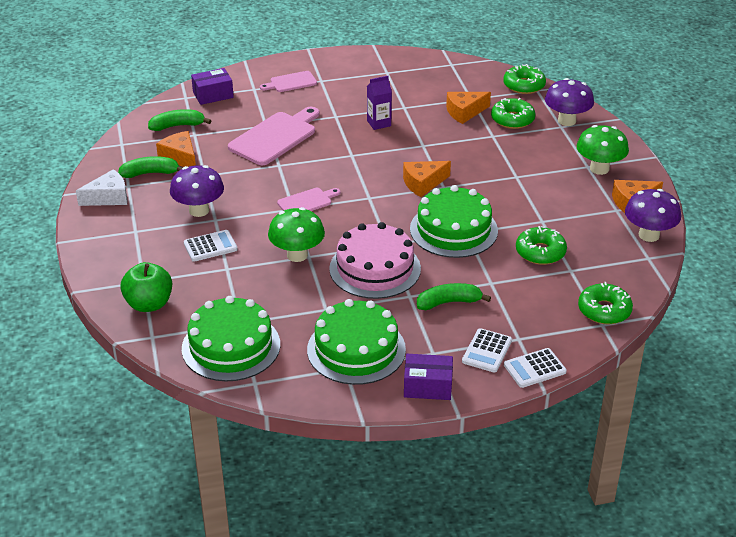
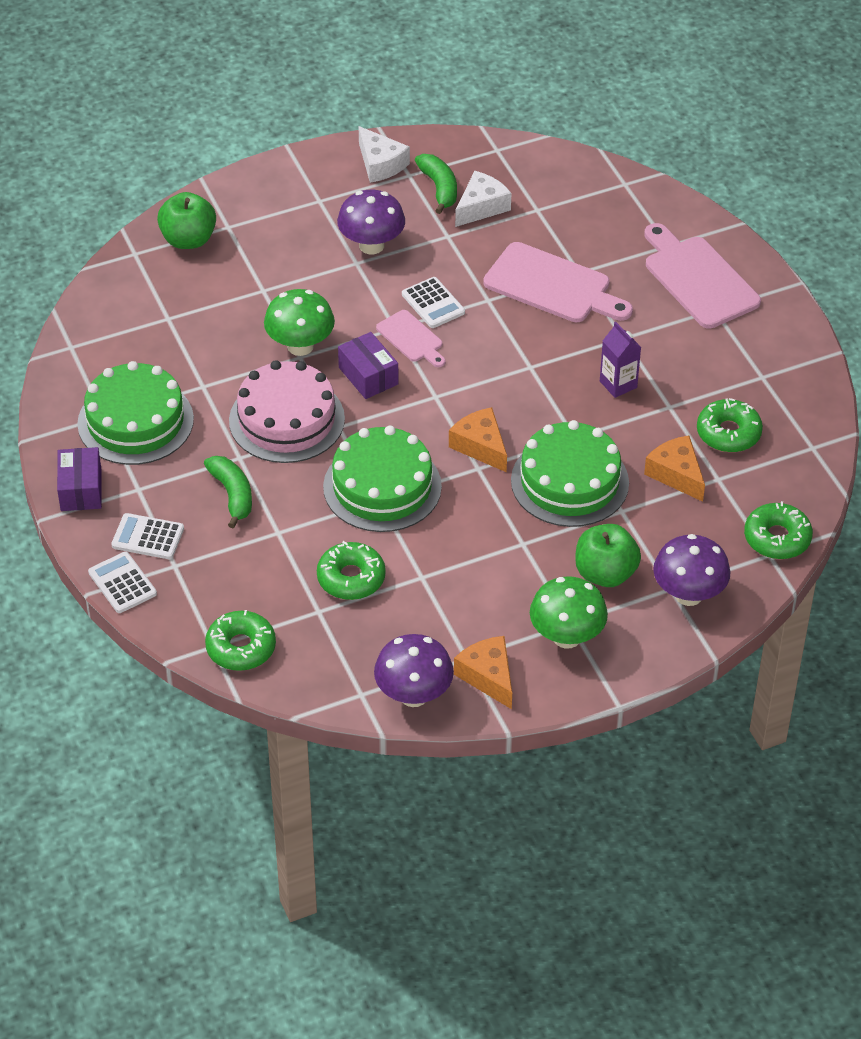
camera: 80 degrees right, 10 degrees up
(177, 126) = (552, 190): green banana -> none
(180, 157) = (481, 207): orange cheese -> white cheese
(210, 246) = (302, 268): white calculator -> white calculator (433, 303)
(213, 95) = (639, 208): purple box -> purple box (368, 376)
(231, 346) = (127, 318): green cake -> green cake (569, 481)
(291, 82) = (698, 279): pink cutting board -> pink cutting board, size x1.81
(512, 119) = (672, 530): green donut -> green donut (728, 433)
(546, 148) = (605, 573): none -> green apple

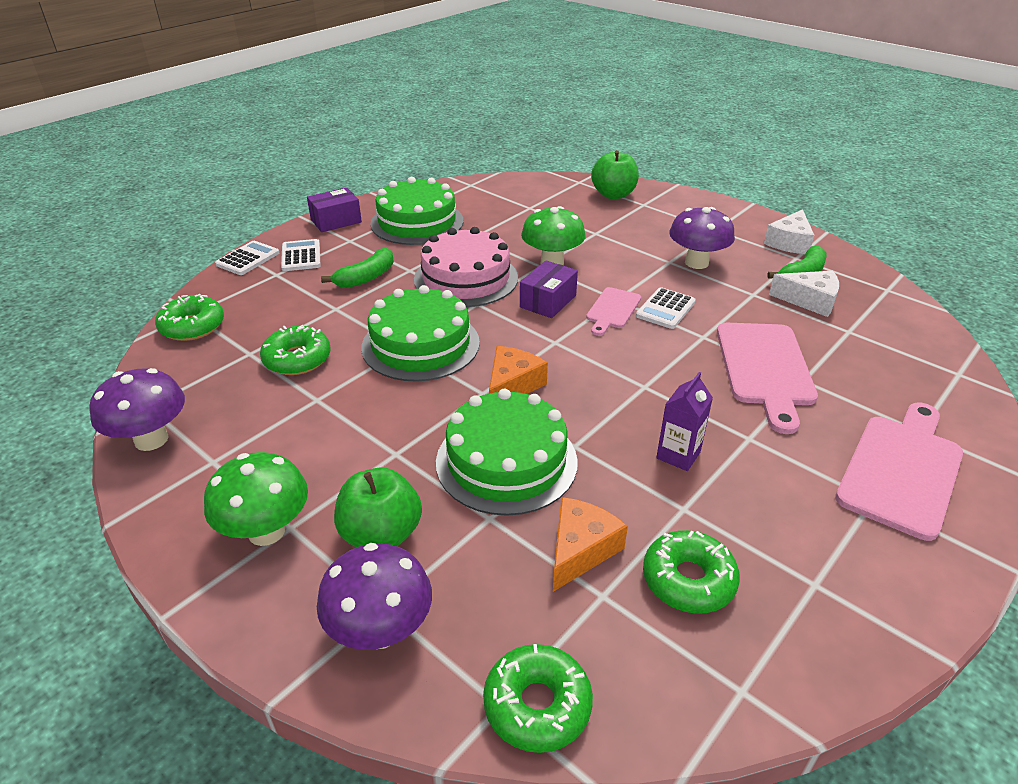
camera: 65 degrees right, 10 degrees down
(488, 676) = (188, 485): orange cheese -> none

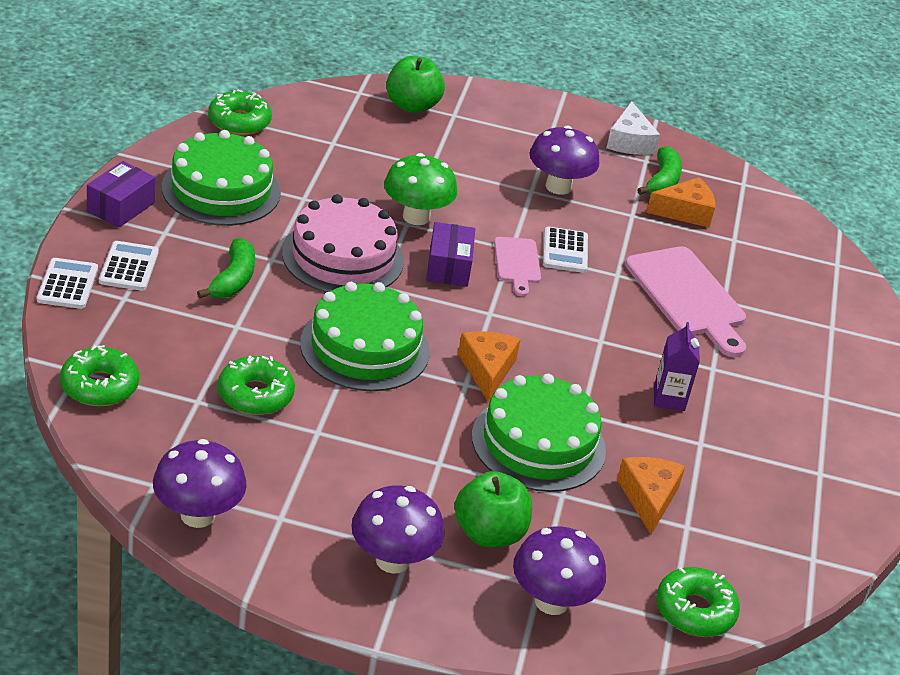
camera: 35 degrees left, 0 degrees up
(266, 531) = (392, 560): green mushroom -> purple mushroom
(301, 256) = (129, 267): white calculator -> white calculator turned 45 degrees clockwise
(688, 580) = (737, 496): green donut -> green donut (239, 121)
(809, 301) = (685, 212): white cheese -> orange cheese
(901, 470) = (834, 366): pink cutting board -> none

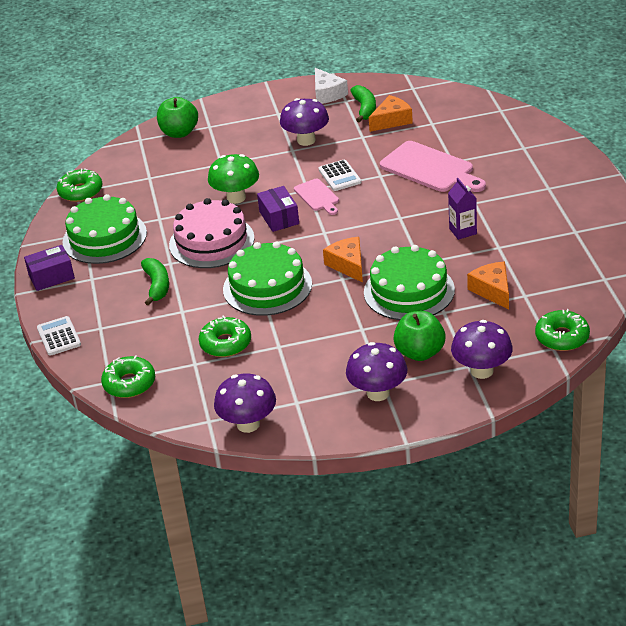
camera: 15 degrees left, 0 degrees up
(120, 207) = (51, 277): purple box -> purple box turned 60 degrees clockwise
(129, 267) = (87, 309): white calculator -> none

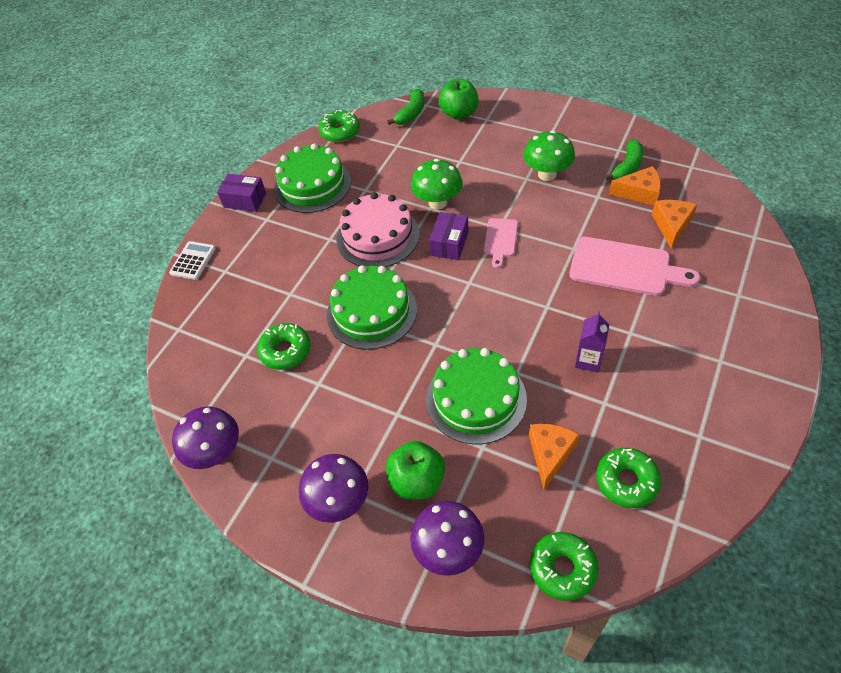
camera: 40 degrees right, 15 degrees up
(129, 383) = (187, 342): green donut -> green donut (626, 481)
(157, 286) = (299, 256): green banana -> green banana (411, 113)
(306, 140) = (547, 174): purple mushroom -> green mushroom
(327, 94) = (610, 134): white cheese -> none
(339, 176) = (538, 228): white calculator -> none
(348, 265) = (454, 332): orange cheese -> orange cheese (671, 225)
(430, 169) = (625, 267): pink cutting board -> pink cutting board turned 60 degrees counterclockwise

